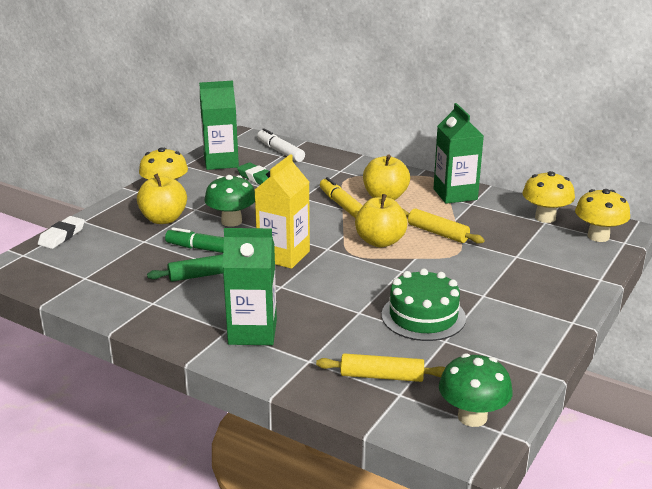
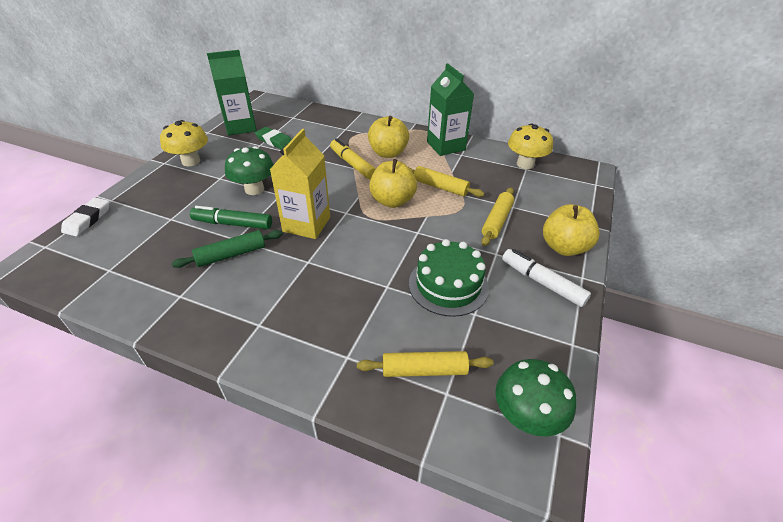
camera: 10 degrees left, 15 degrees up
(163, 219) = (190, 192): yellow apple -> yellow apple (564, 247)
(252, 332) = (285, 324): green carton -> none
(280, 151) = (291, 113): white marker -> white marker (542, 282)
(493, 267) = (496, 221): none -> yellow rolling pin
(598, 236) = (573, 180): yellow mushroom -> none

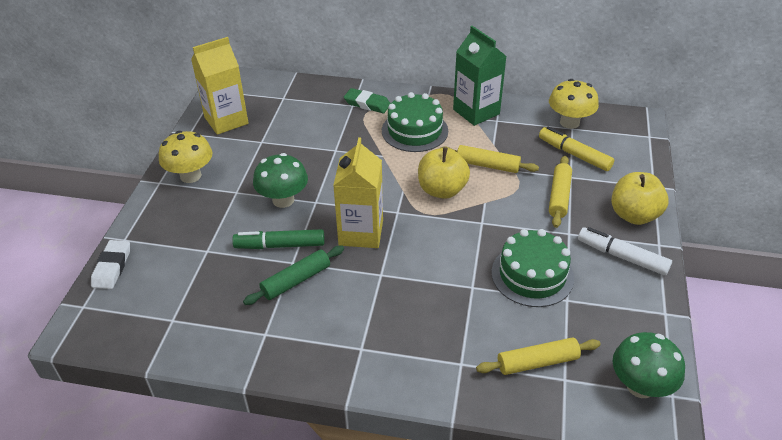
camera: 10 degrees left, 0 degrees up
(240, 127) = (226, 120): green carton -> yellow carton
(274, 141) = (277, 134): green eraser -> green eraser (367, 104)
(352, 164) = (380, 151): yellow marker -> yellow marker (574, 154)
(388, 153) = (414, 131): yellow apple -> green cake

